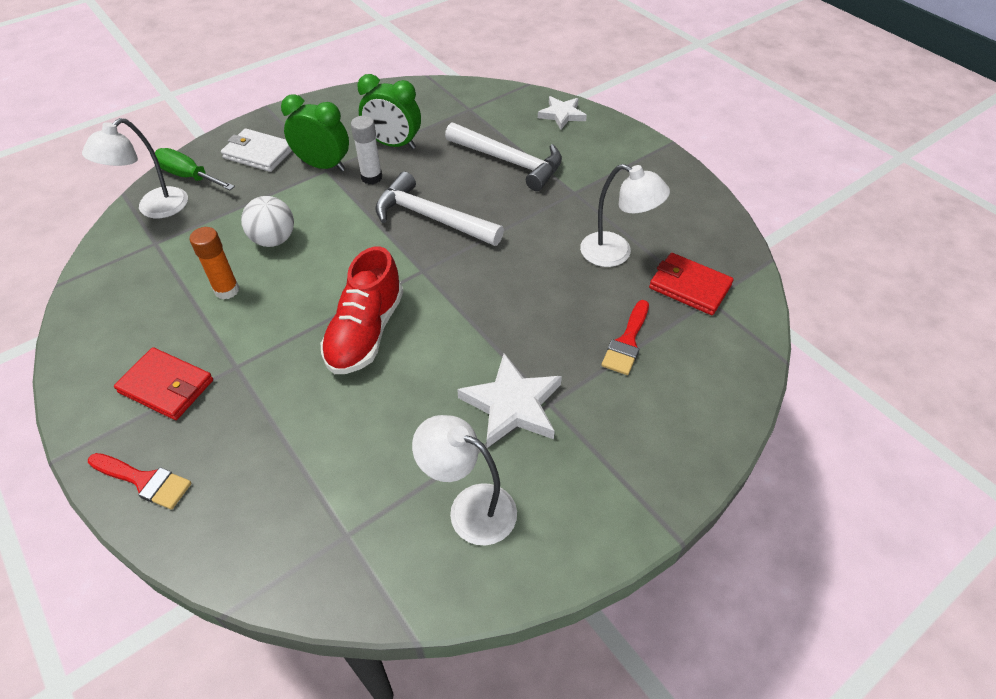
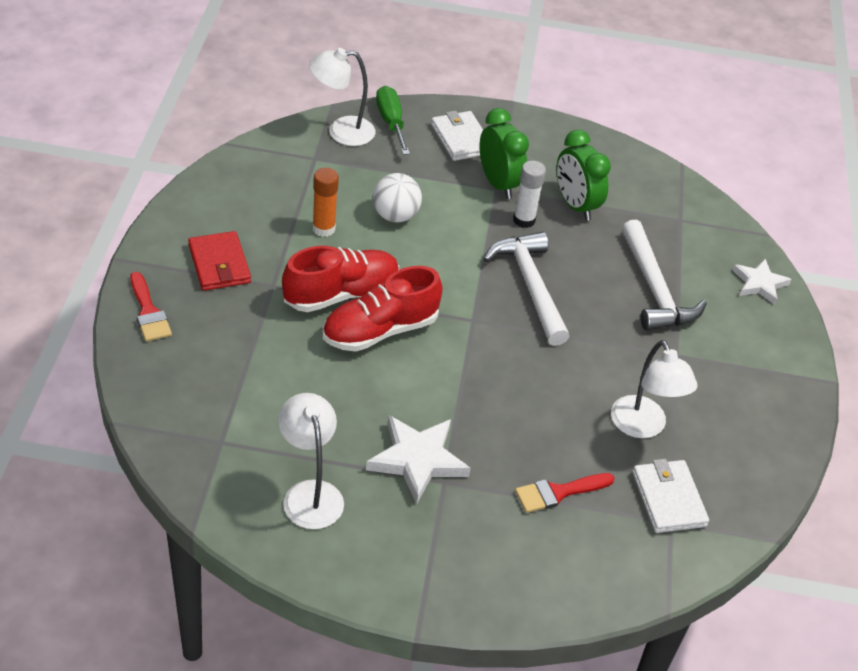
camera: 40 degrees right, 5 degrees down
(301, 329) = (341, 294): none -> red shoe
(689, 286) = (668, 499): red wallet -> white wallet

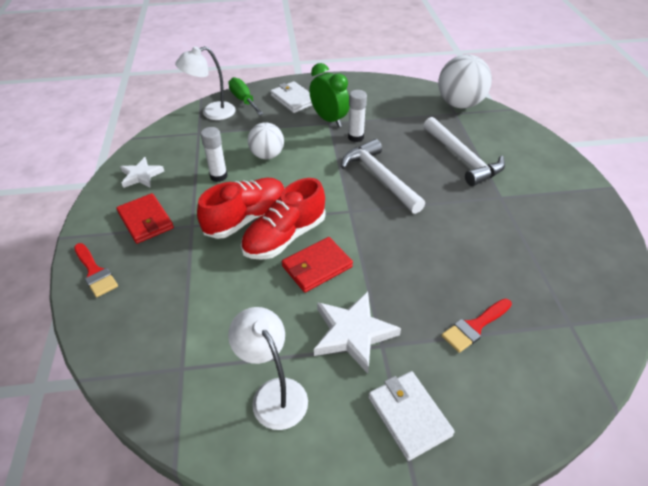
camera: 10 degrees left, 0 degrees up
(323, 229) = (218, 176): orange glue stick -> white glue stick
(405, 376) = (317, 266): none -> red wallet
(575, 205) = (385, 120): green clock -> none
(643, 427) = (507, 255): white lamp -> none
(668, 499) = (558, 306): white wallet -> white wallet (409, 416)
(694, 208) = (459, 104): none -> white ball
(759, 284) = (526, 138): white star -> white star (141, 175)

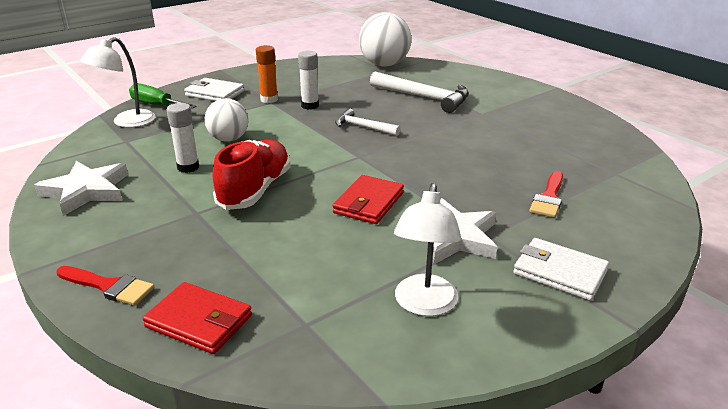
camera: 30 degrees left, 15 degrees down
(141, 175) = (86, 191): white star -> white star, size x1.53
(146, 220) = (132, 225): red wallet -> red wallet (199, 321)
(274, 393) = (424, 305): white lamp -> white lamp turned 105 degrees counterclockwise
(285, 237) = (313, 192): red shoe -> none
(329, 119) = (269, 100): green clock -> orange glue stick
(379, 177) = (363, 127): white hammer -> white hammer, size x0.59

